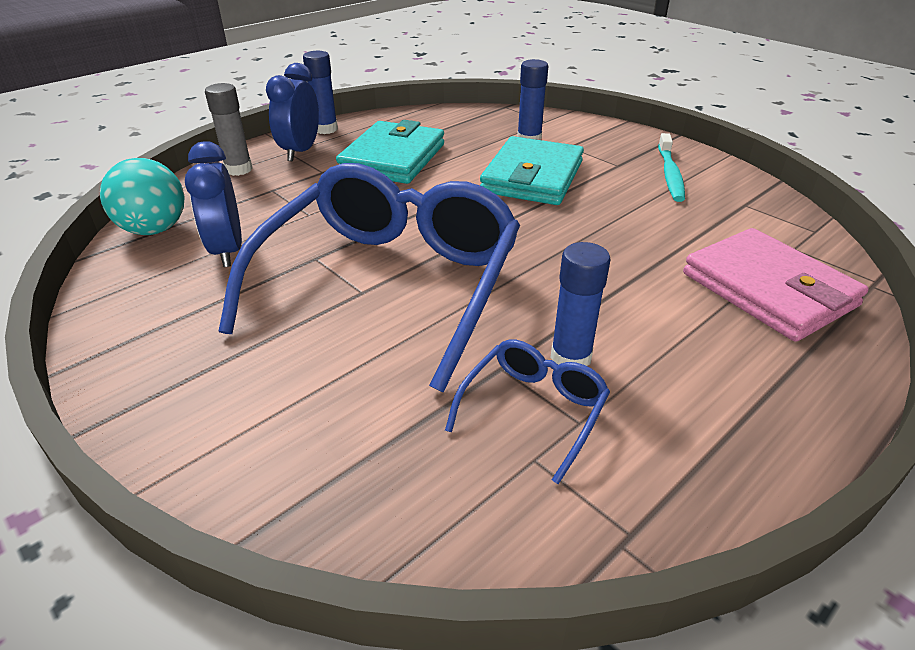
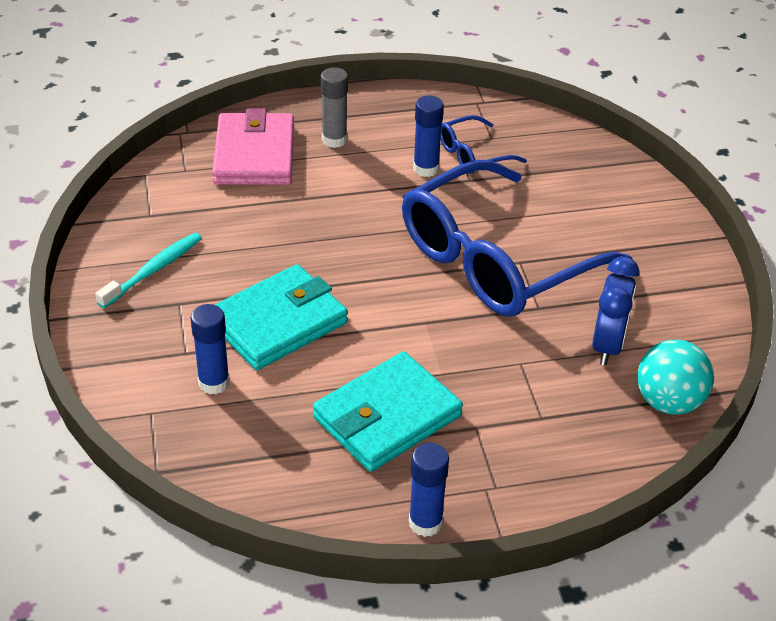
camera: 150 degrees left, 5 degrees up
(239, 169) = (565, 473): grey glue stick -> grey glue stick (334, 140)
(300, 151) = (481, 480): blue clock -> none

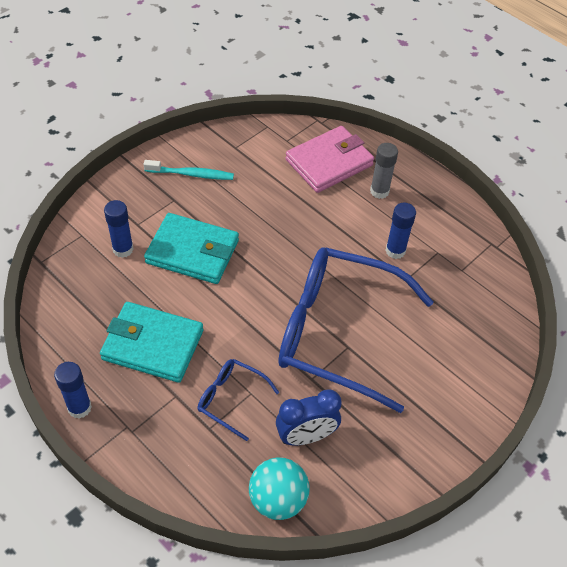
camera: 55 degrees right, 10 degrees up
(472, 155) = (433, 268): blue glasses -> blue glasses (231, 399)

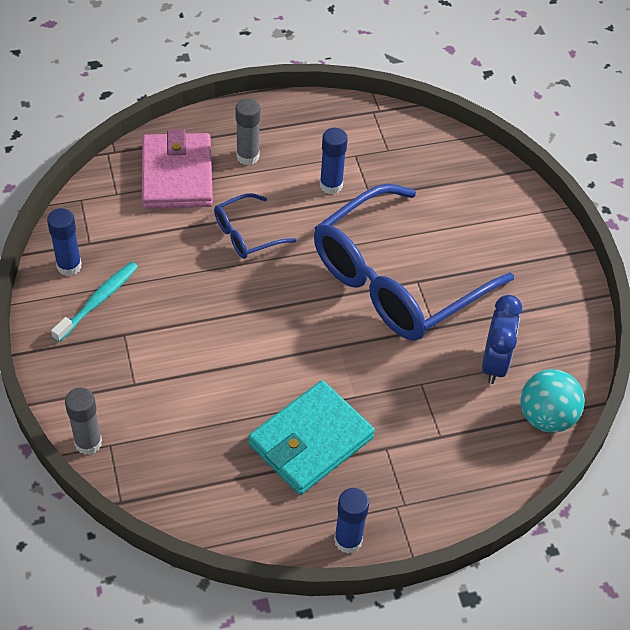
camera: 60 degrees left, 0 degrees up
(76, 223) = (88, 443): none -> grey glue stick
(123, 249) = (161, 413): blue glue stick -> blue glue stick (69, 266)
(192, 252) = (211, 351): turquoise wallet -> none
(231, 399) = (418, 403): blue glasses -> blue glasses (246, 234)

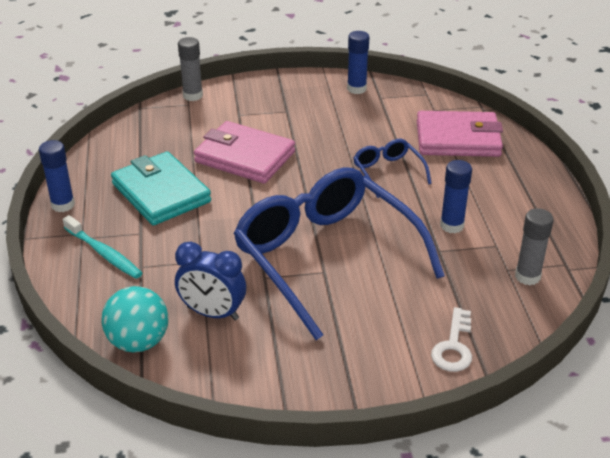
camera: 100 degrees right, 15 degrees down
(98, 301) = (320, 100): turquoise toothbrush -> turquoise toothbrush (104, 253)
(229, 367) = (245, 157): none -> pink wallet
(247, 156) = (485, 177): grey glue stick -> grey glue stick (527, 276)
(493, 189) = (453, 346): none -> white key

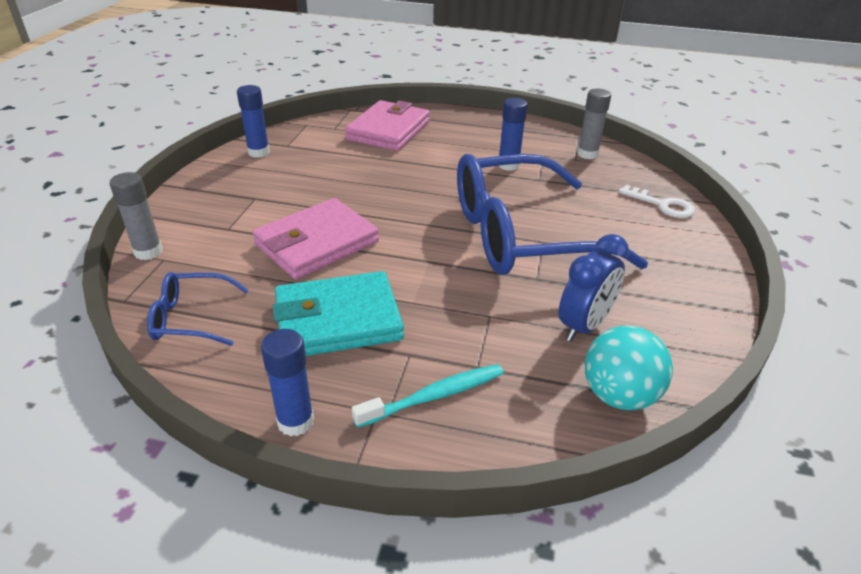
camera: 70 degrees left, 0 degrees up
(388, 172) = (411, 172): blue glasses -> blue glasses (191, 318)

